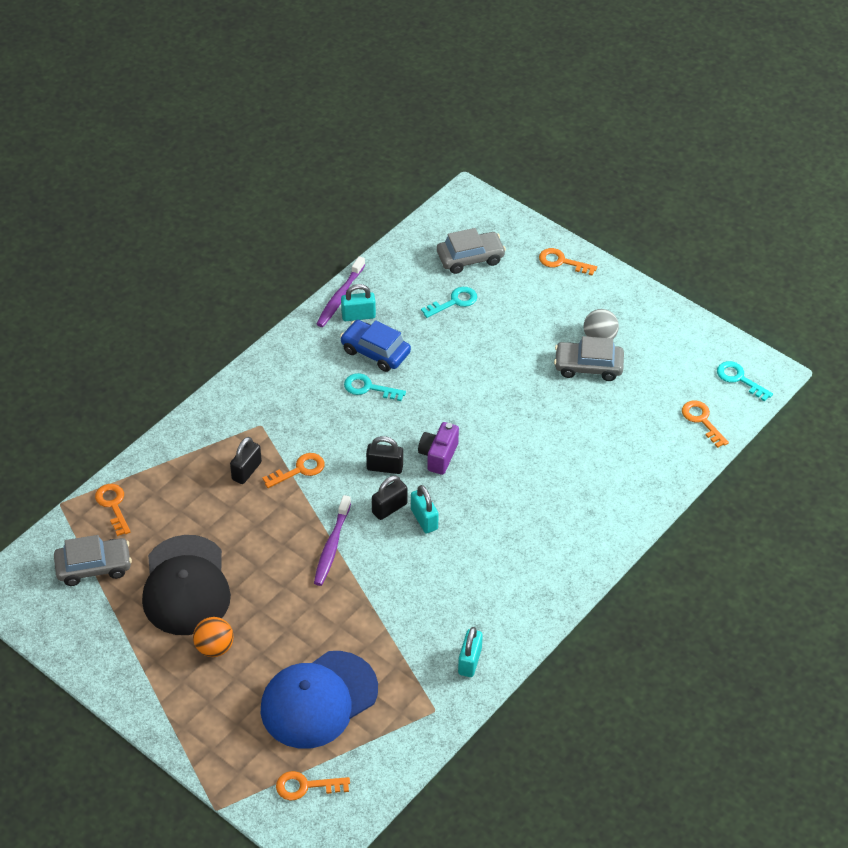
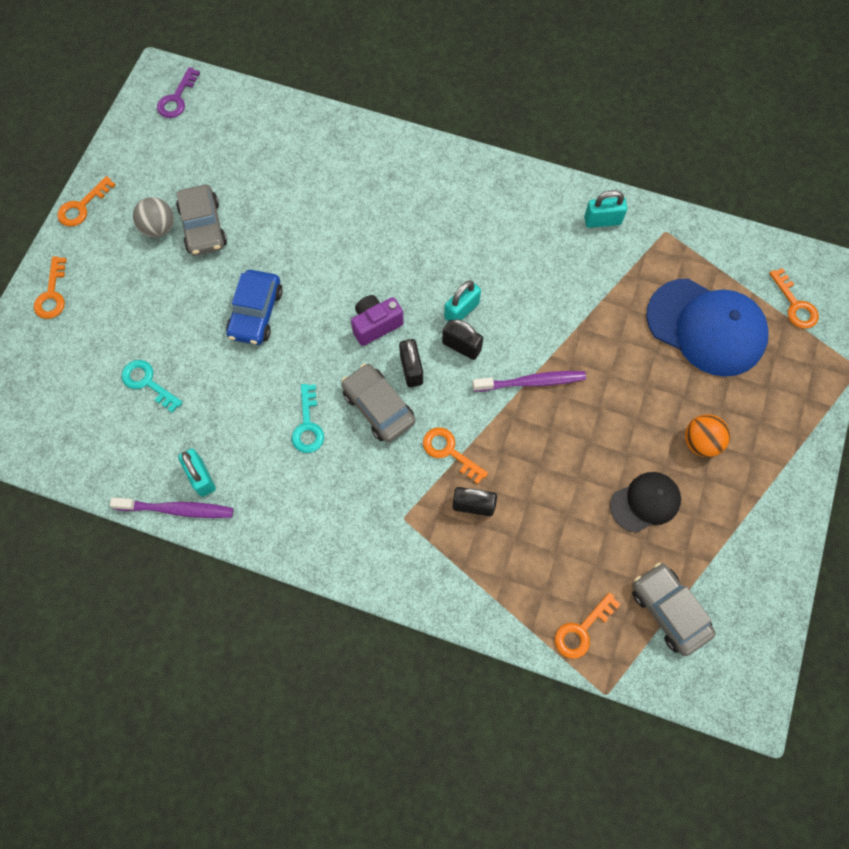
camera: 110 degrees left, 20 degrees up
(186, 586) = (645, 502): black cap -> black cap, size x0.56
(375, 352) = (251, 438): blue car -> blue car (256, 313)
(438, 456) = (375, 325): purple camera -> purple camera turned 150 degrees clockwise
(470, 258) = (71, 389): grey car -> grey car (378, 407)
(701, 420) = (242, 116): orange key -> orange key (82, 206)
(739, 379) = (177, 99): turquoise key -> purple key

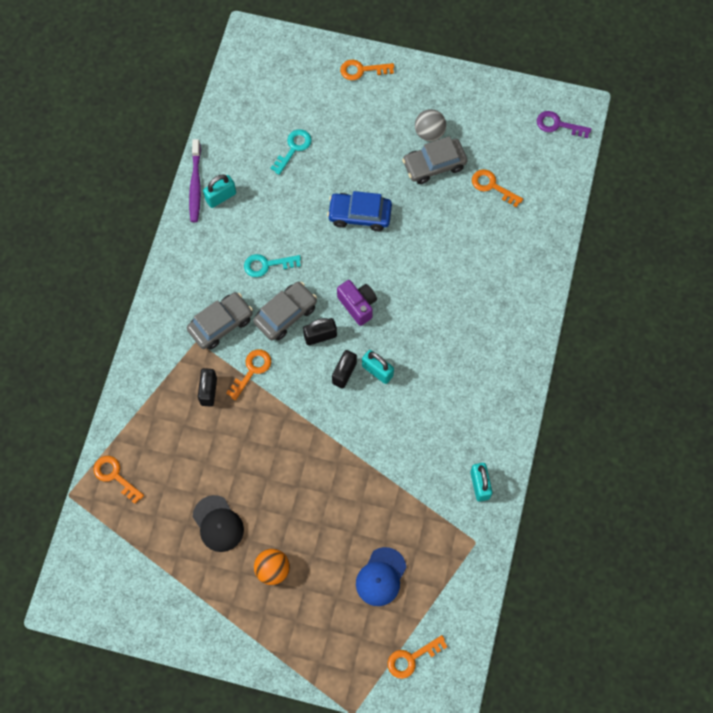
camera: 85 degrees right, 0 degrees up
(82, 206) = (442, 75): orange key -> orange key (492, 186)
(531, 382) = (316, 430): purple toothbrush -> none
(669, 610) = (131, 542): grey car -> grey car (221, 324)
(706, 327) = (381, 577): blue cap -> blue cap, size x0.56

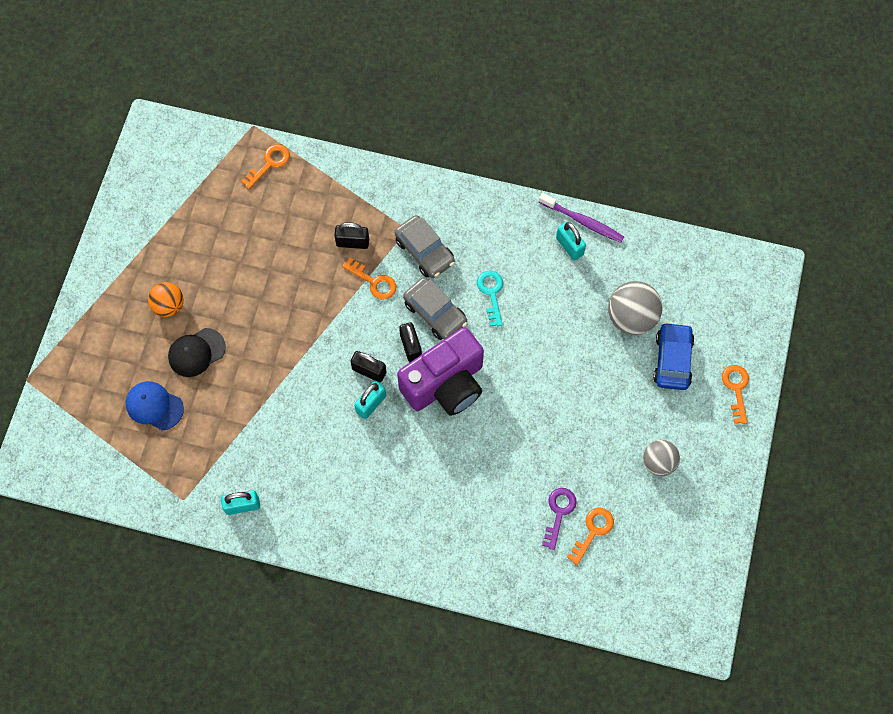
camera: 90 degrees right, 0 degrees up
(195, 185) = (583, 221): purple toothbrush -> purple toothbrush turned 150 degrees counterclockwise
(218, 524) = (217, 255): black cap -> black cap (196, 352)
(293, 148) = (631, 317): turquoise key -> grey ball
(358, 305) = (445, 384): purple camera -> purple camera, size x1.93
(359, 215) = (552, 386): blue car -> blue car (672, 360)
(411, 658) = (72, 434): orange key -> none
(434, 165) = (617, 467): grey car -> none
(558, 125) = (678, 611): purple key -> purple key (559, 512)

